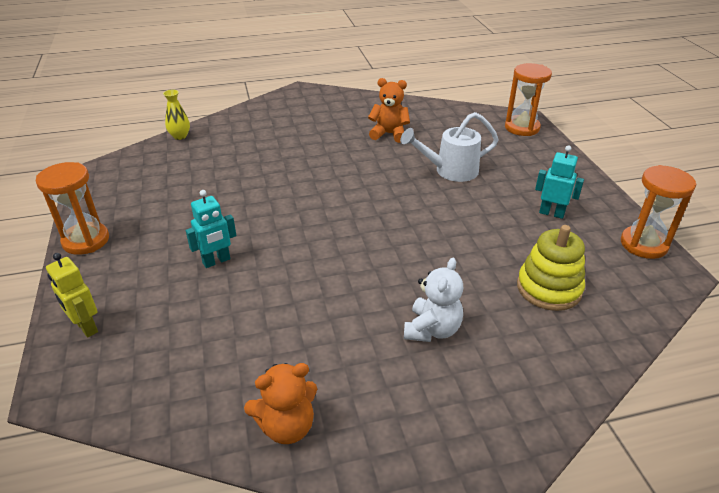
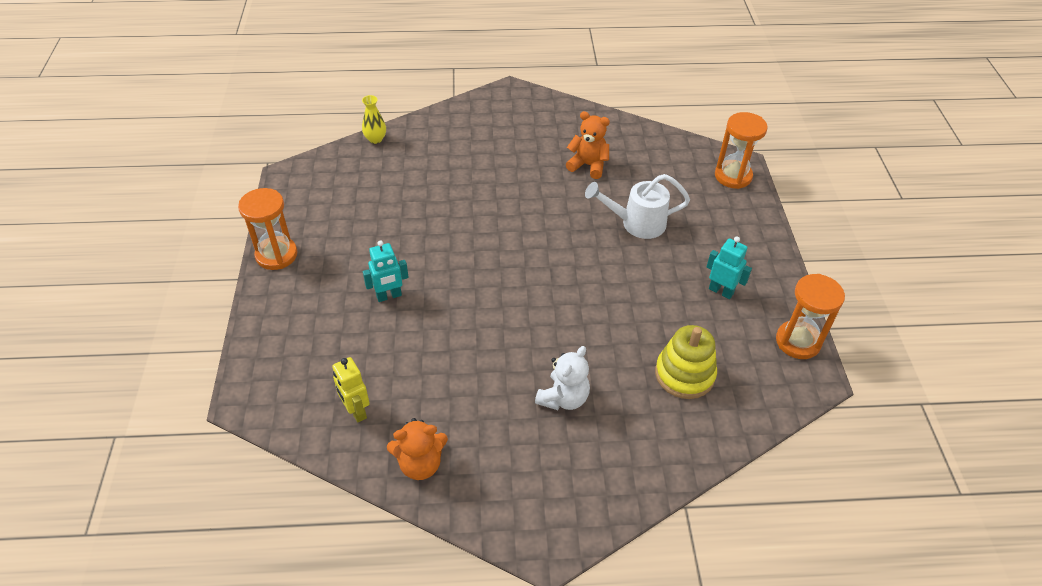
camera: 10 degrees right, 10 degrees up
(86, 327) = (271, 346): yellow robot -> yellow robot (356, 411)

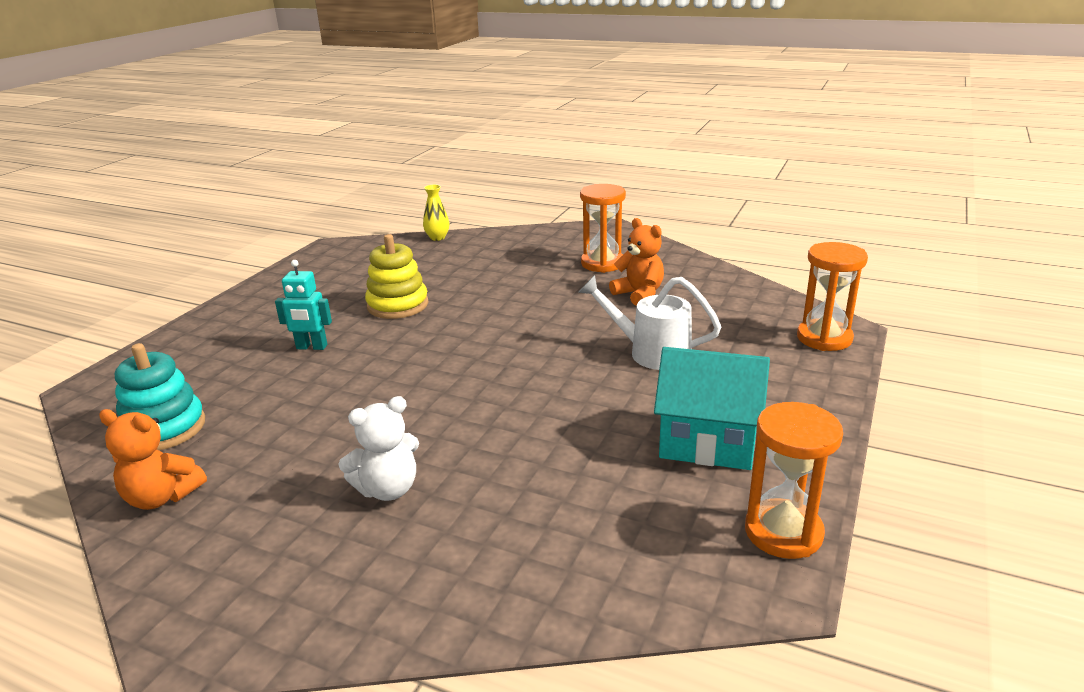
camera: 30 degrees right, 20 degrees down
(276, 255) = (252, 295): orange hourglass -> orange hourglass (602, 263)
(356, 411) = (164, 428): yellow robot -> turquoise stacking toy
(684, 374) = (571, 516): yellow stacking toy -> yellow stacking toy (398, 305)
(721, 291) = (707, 443): turquoise robot -> turquoise house

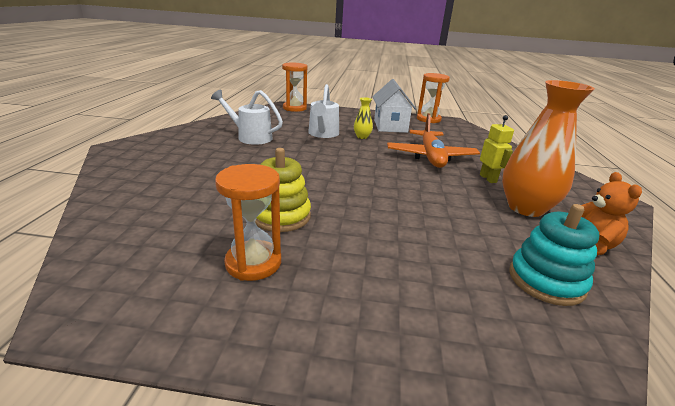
camera: 110 degrees left, 0 degrees up
(278, 486) = (525, 208): none -> orange vase
(311, 347) = (377, 243): turquoise robot -> none
(388, 489) = (488, 178): white teddy bear -> yellow robot
(437, 238) = (90, 226): yellow vase -> yellow vase (362, 137)
(510, 450) = (430, 156): none -> orange plane
(602, 263) = (197, 147): orange hourglass -> orange hourglass (253, 263)
(639, 294) = (250, 137): orange teddy bear -> white watering can
(707, 443) = (390, 126): turquoise house -> white house

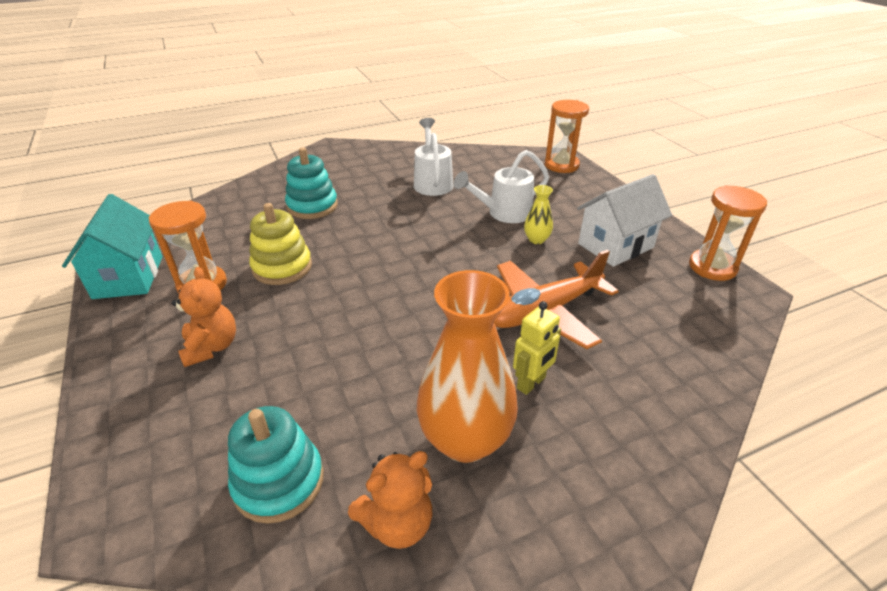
camera: 60 degrees right, 10 degrees up
(162, 313) = (128, 277): none -> turquoise house
(204, 180) = (312, 206): none -> turquoise stacking toy
(364, 278) = (211, 347): none -> orange teddy bear

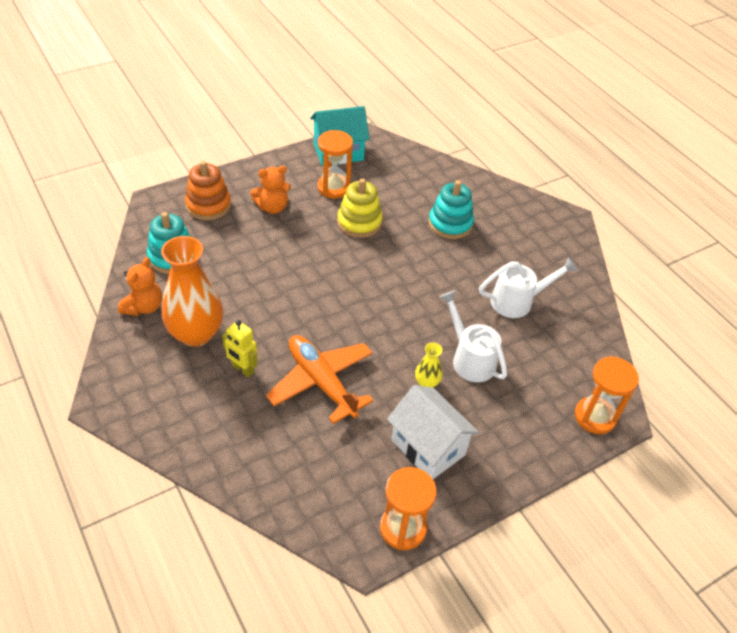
camera: 80 degrees right, 10 degrees up
(163, 429) = (208, 205): none -> orange stacking toy
(397, 523) = (143, 307): orange teddy bear -> orange teddy bear turned 120 degrees counterclockwise

